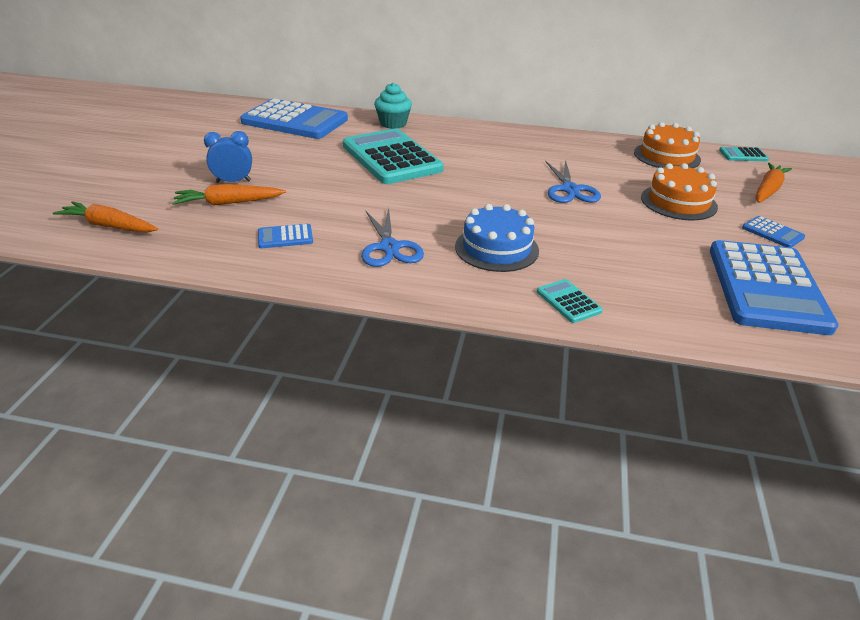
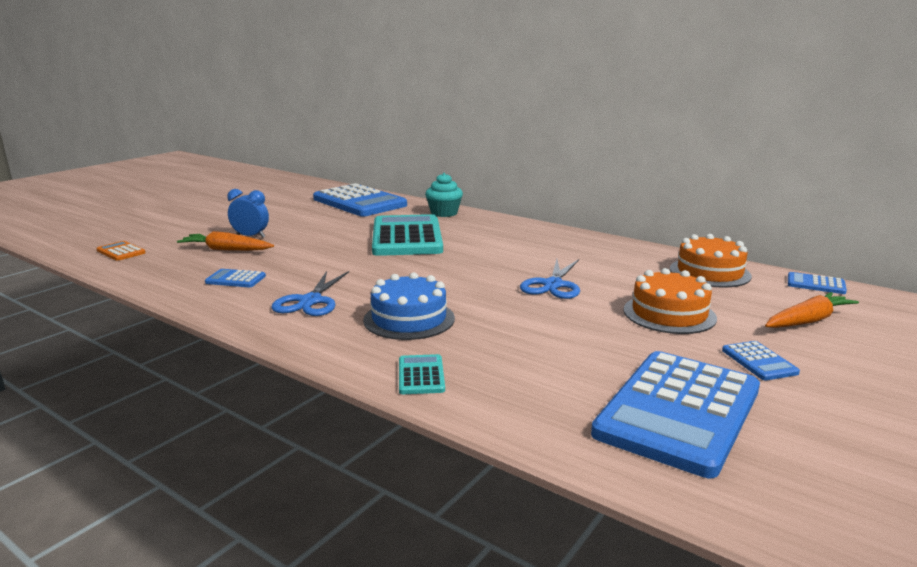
camera: 25 degrees right, 15 degrees down
(109, 226) = (121, 252): orange carrot -> orange calculator
(743, 155) = (815, 284): turquoise calculator -> blue calculator

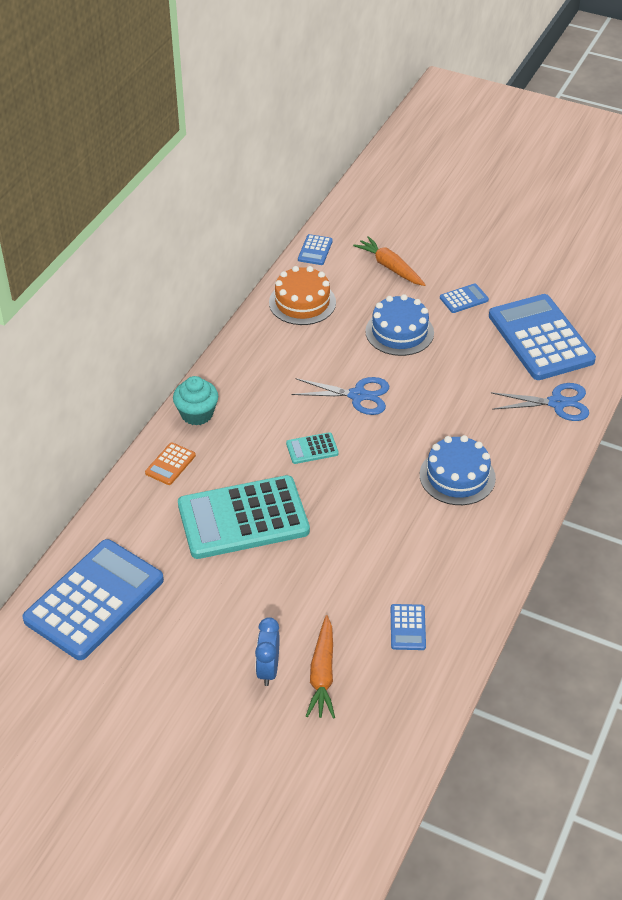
camera: 100 degrees left, 25 degrees up
(121, 252) = (353, 783): orange calculator -> orange calculator (170, 464)
(310, 301) = (442, 550): blue scissors -> blue scissors (557, 403)
(421, 375) = (543, 454): turquoise calculator -> turquoise calculator (312, 449)
(444, 213) = (139, 501): turquoise cupcake -> turquoise cupcake (197, 414)
(669, 314) = (399, 332): orange cake -> blue cake
(679, 412) = (540, 338): blue calculator -> blue calculator turned 135 degrees counterclockwise

